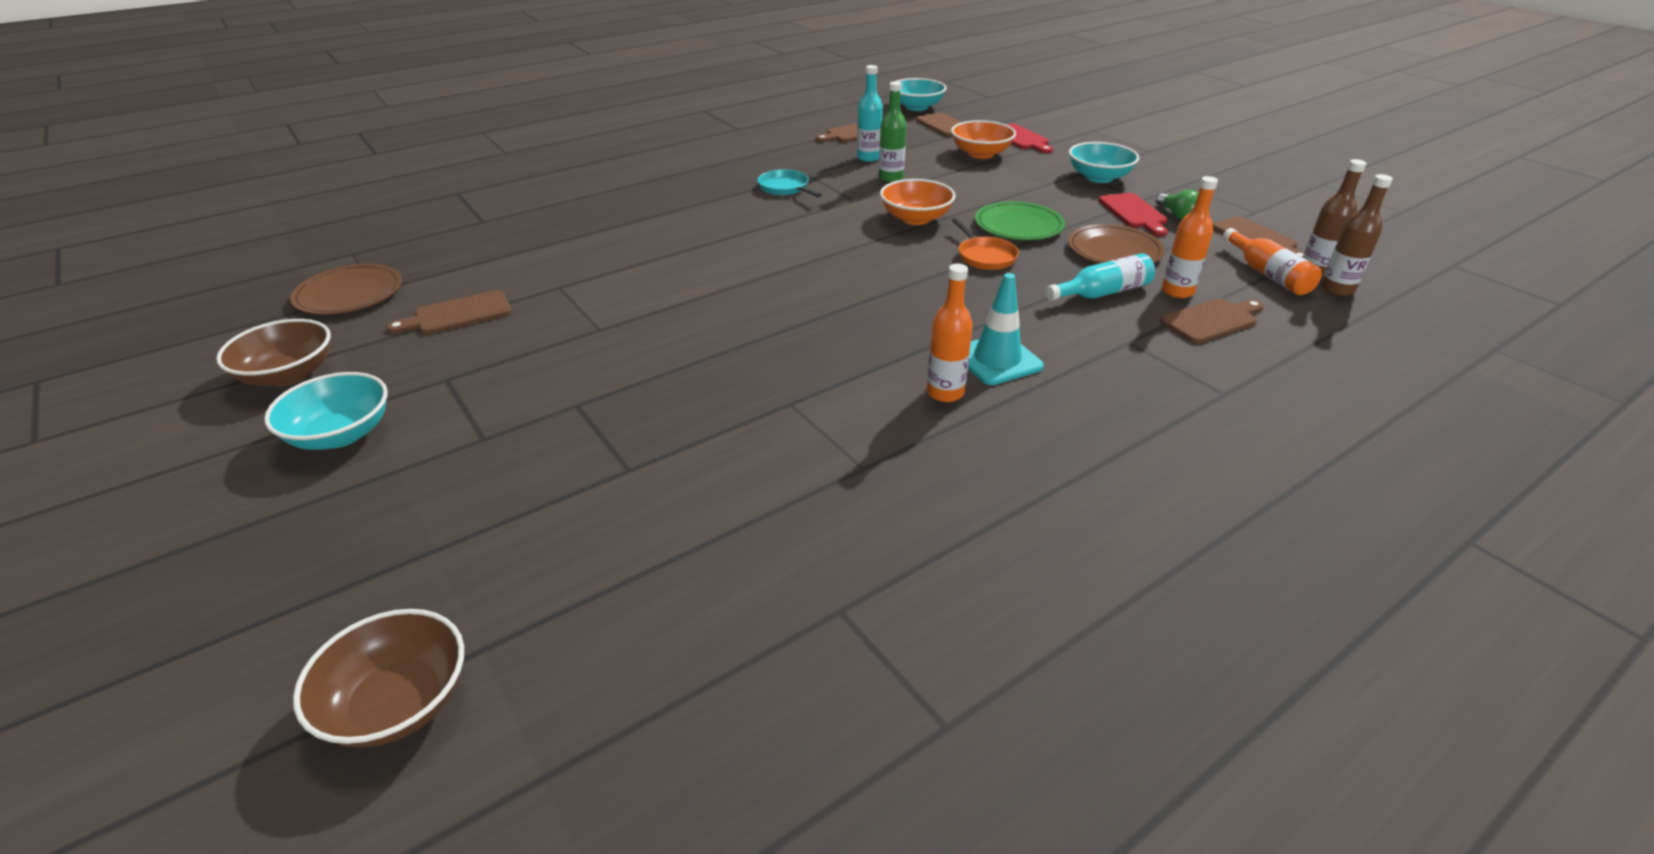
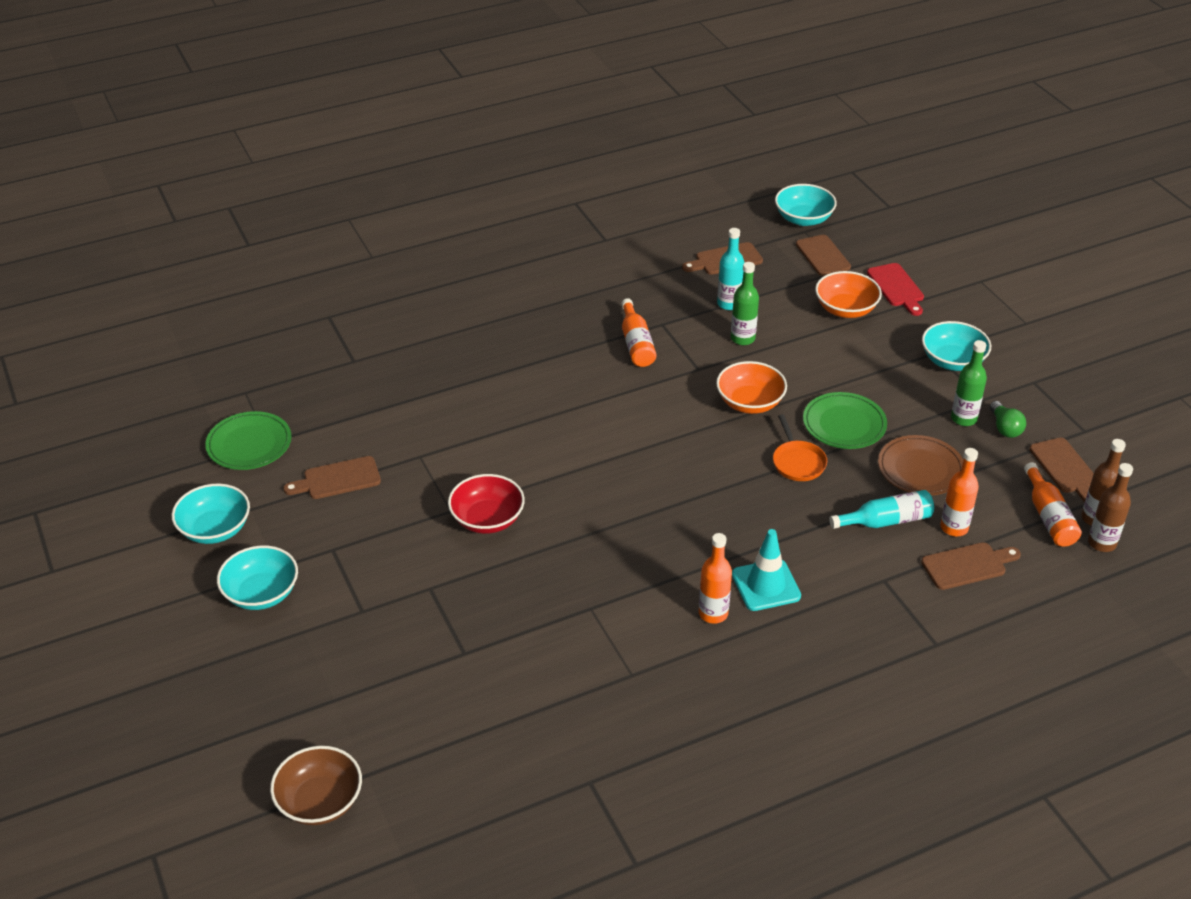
camera: 10 degrees right, 5 degrees up
(288, 374) = (215, 529): brown bowl -> turquoise bowl
(349, 294) = (249, 444): brown plate -> green plate
(645, 333) = (487, 519): none -> red bowl
(785, 188) = (636, 343): turquoise pan -> orange bottle
(1134, 213) = (963, 418): red cutting board -> green bottle

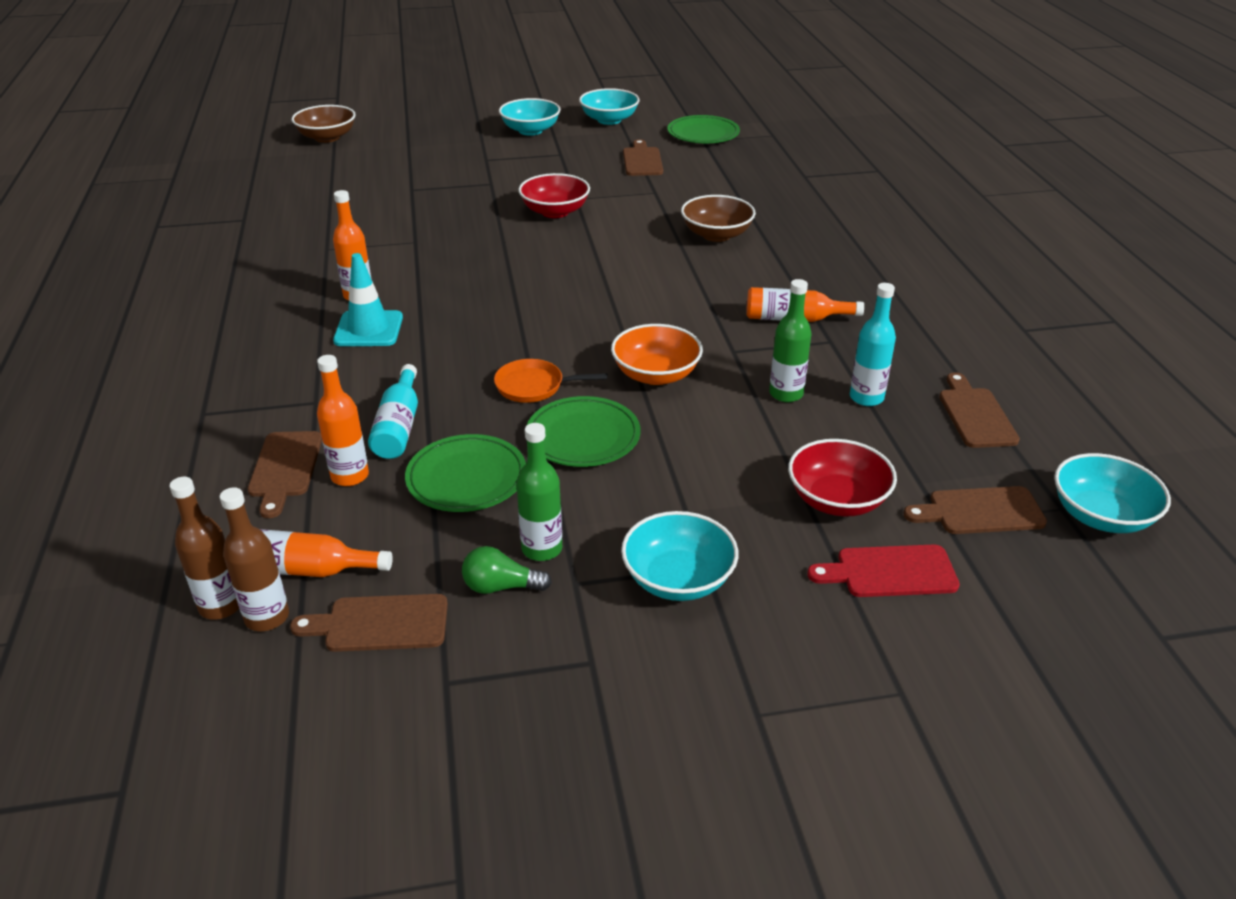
camera: 105 degrees right, 5 degrees down
(503, 402) = (716, 235): none -> brown bowl
(845, 309) = (837, 500): orange bowl -> red bowl
(920, 469) = (466, 478): brown plate -> green plate

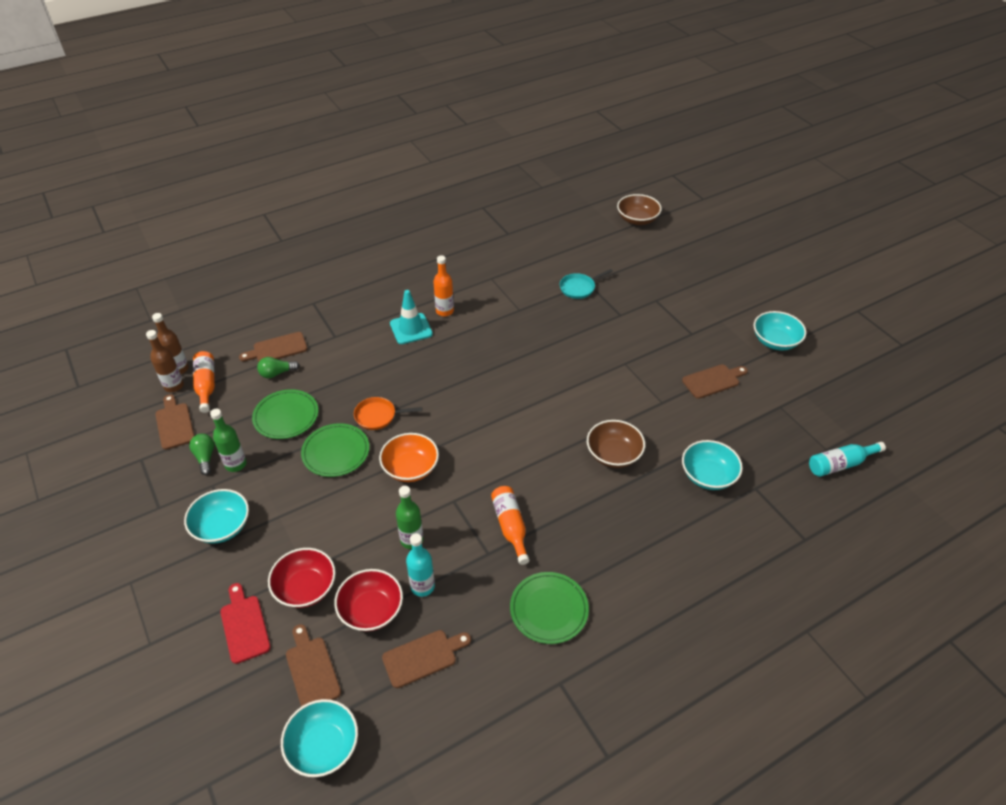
camera: 70 degrees right, 10 degrees up
(350, 476) = (277, 373): orange bottle -> green light bulb
(398, 426) = (323, 375): turquoise bottle -> turquoise bottle (840, 464)
(415, 196) = (579, 288): none -> turquoise pan
(530, 130) = (721, 306): turquoise bowl -> turquoise bowl (708, 476)
(534, 386) = (378, 416): orange pan -> orange pan turned 75 degrees counterclockwise
(555, 211) = (598, 359): red bowl -> red bowl (371, 610)
(703, 133) = (793, 403): green plate -> green plate (549, 609)

